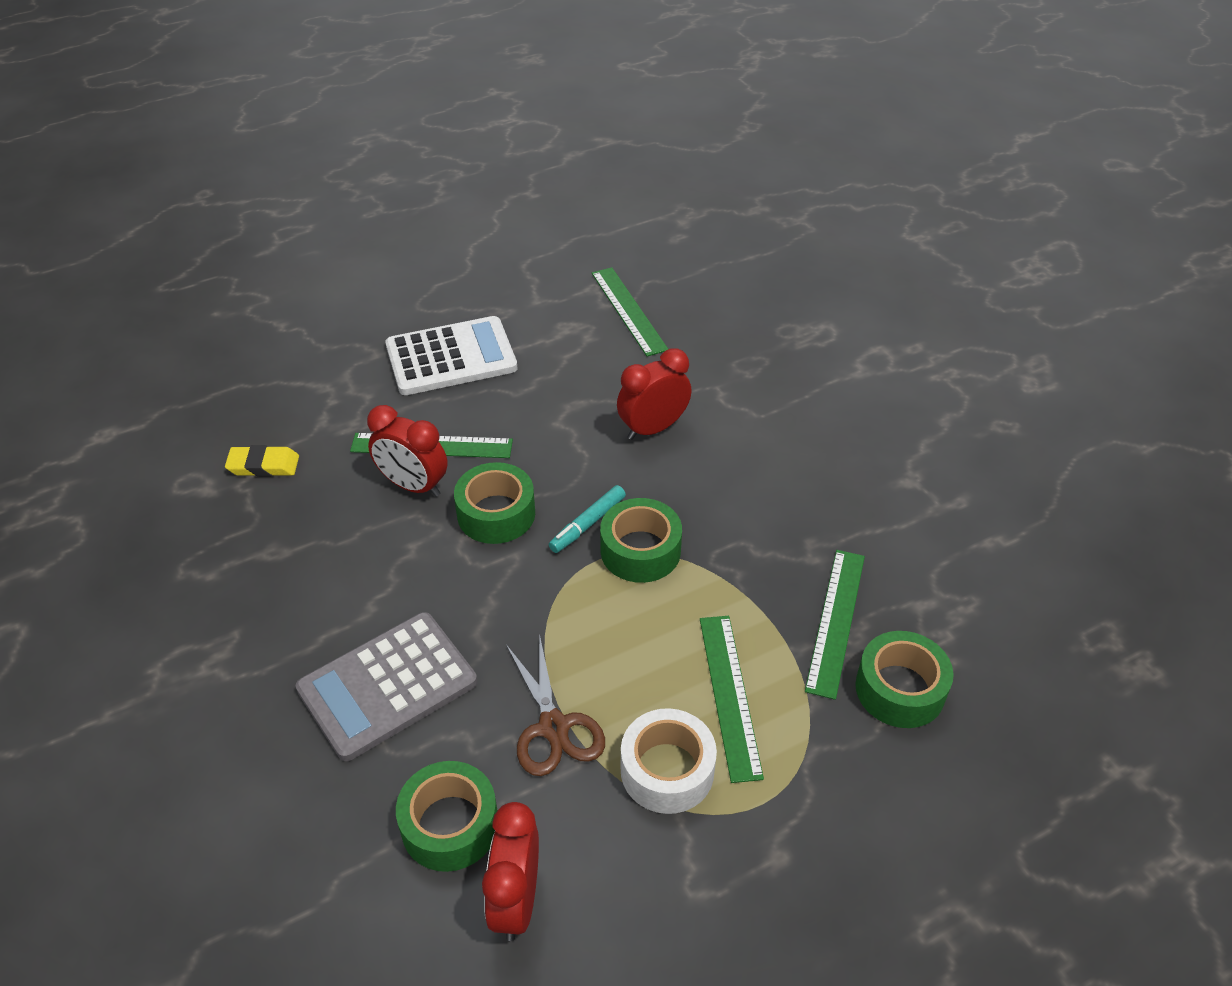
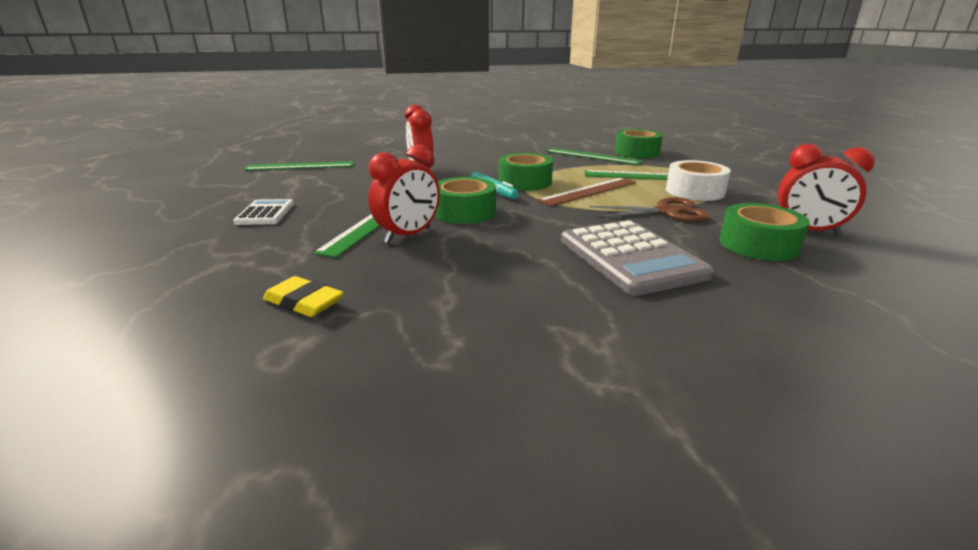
camera: 75 degrees left, 20 degrees down
(263, 465) = (304, 302): yellow eraser -> yellow eraser turned 75 degrees counterclockwise
(451, 357) = (265, 213): white calculator -> white calculator, size x0.54
(621, 630) = (588, 191): none -> brown ruler

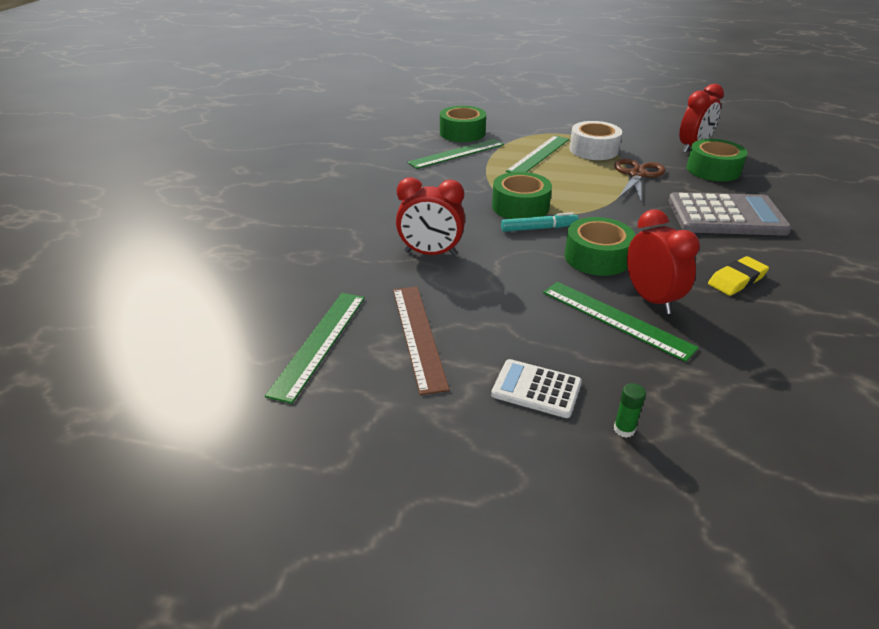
camera: 65 degrees left, 10 degrees up
(221, 240) = (624, 429): none -> green glue stick
(304, 302) = (796, 377): yellow eraser -> yellow eraser (736, 280)
(588, 191) = (568, 187): brown ruler -> brown ruler (418, 336)

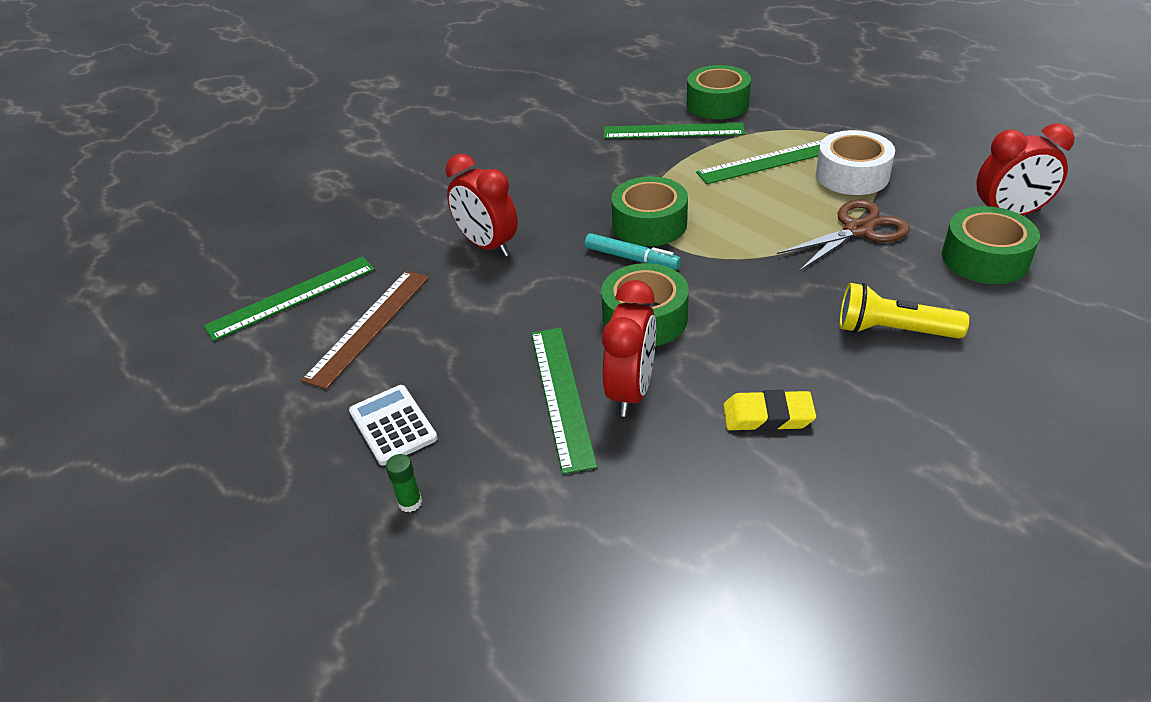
camera: 40 degrees right, 5 degrees up
(726, 216) = (892, 330): grey calculator -> yellow flashlight

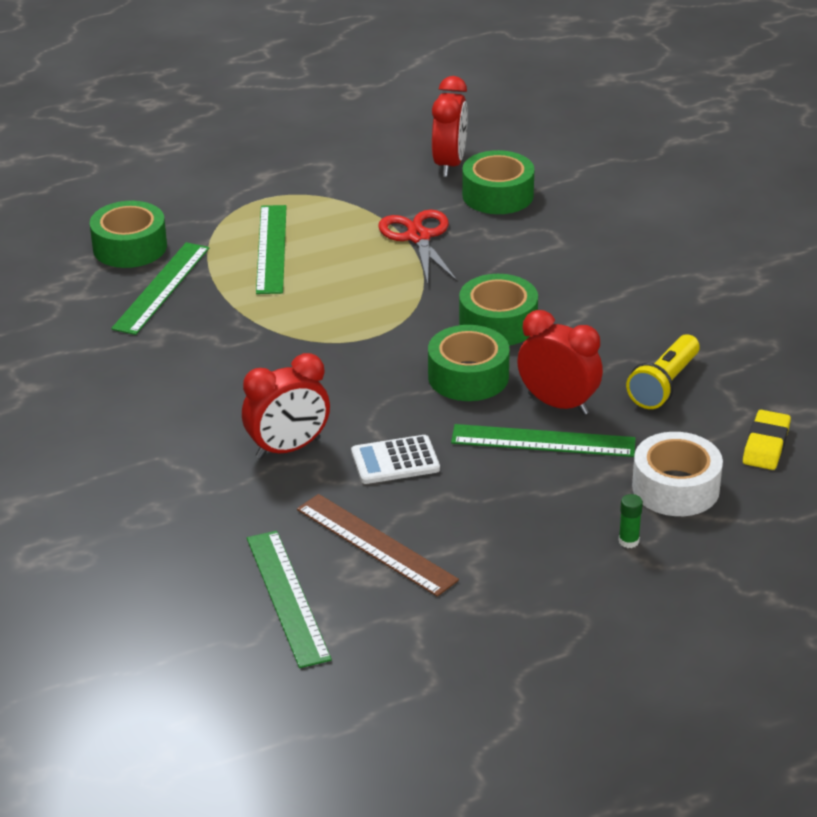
camera: 75 degrees left, 5 degrees down
(393, 425) = (531, 542): white calculator -> white calculator (395, 461)
(632, 258) = (374, 364): turquoise marker -> none
(649, 224) = (325, 342): green tape -> green tape (498, 323)
(768, 416) = (620, 346): yellow eraser -> yellow eraser (766, 445)
(852, 175) = (333, 213): white tape -> white tape (675, 488)
(858, 230) = (418, 237): brown scissors -> red scissors
(892, 330) = (557, 263): yellow flashlight -> yellow flashlight (664, 385)

